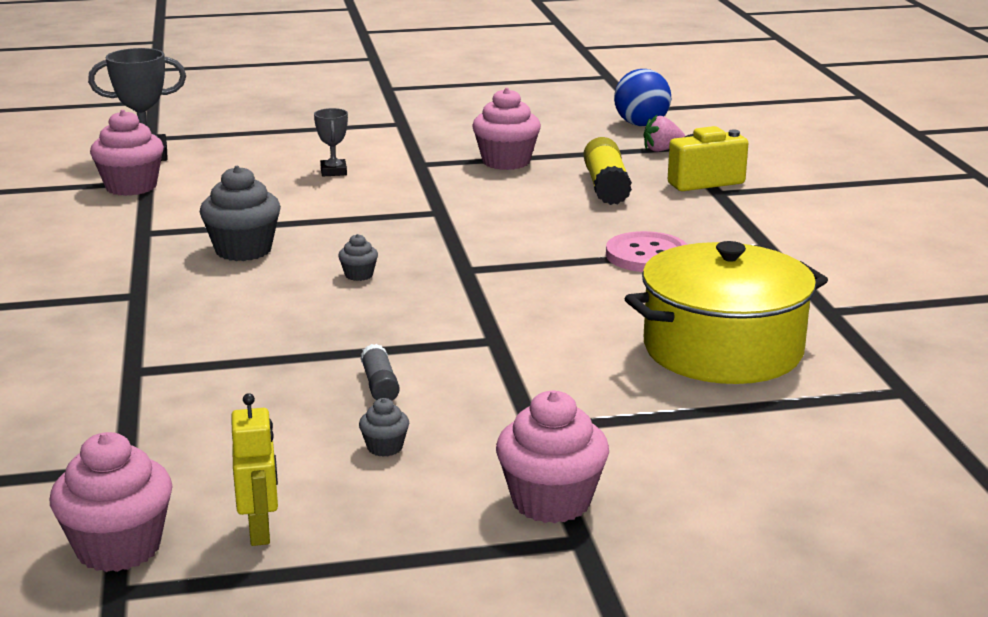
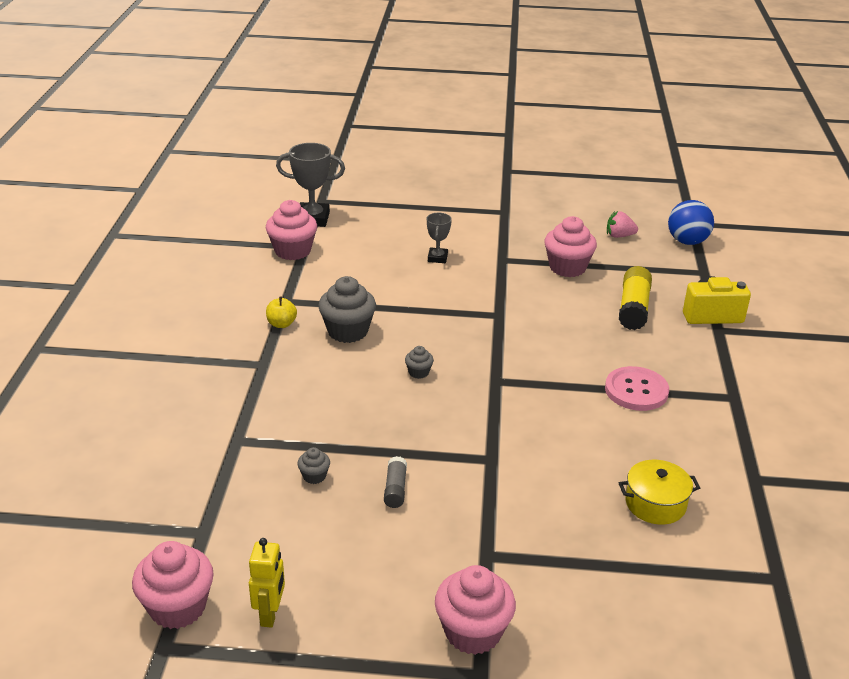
camera: 15 degrees right, 10 degrees up
(147, 254) = (281, 324): none -> yellow apple
(385, 447) = (378, 552): grey cupcake -> grey cupcake (314, 476)
(662, 150) = (692, 273): pink strawberry -> pink strawberry (619, 236)
(723, 349) = (655, 504): yellow pot -> yellow pot, size x0.51

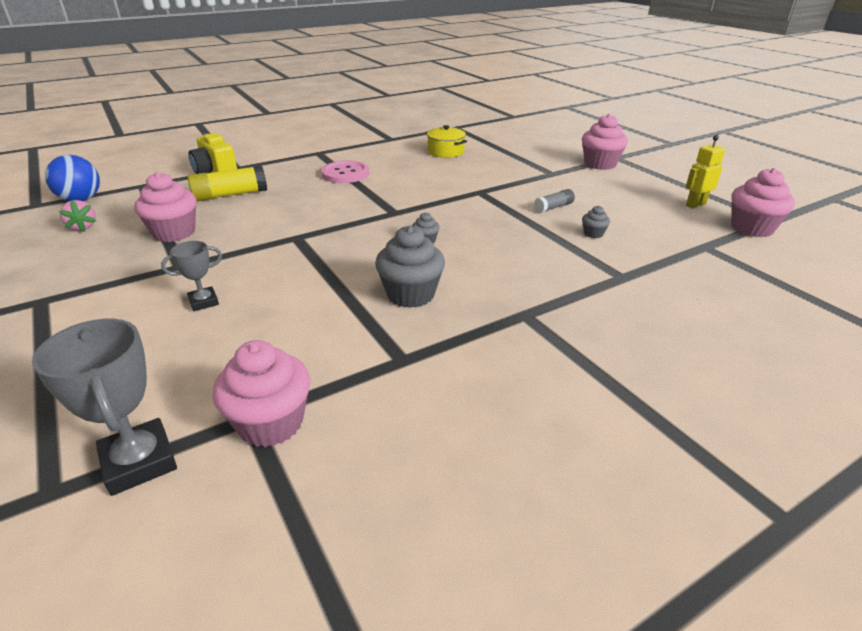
camera: 125 degrees left, 0 degrees up
(281, 324) = (449, 338): yellow apple -> none

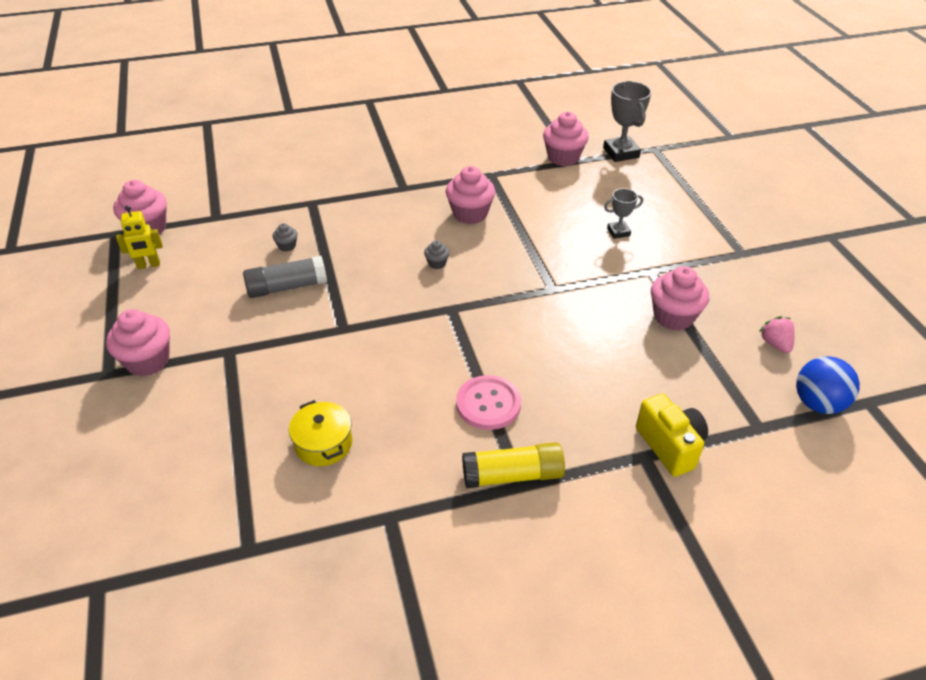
camera: 165 degrees left, 10 degrees up
(230, 195) = (634, 379): yellow glue stick -> yellow glue stick (512, 475)
(411, 294) = (470, 214): grey cupcake -> pink cupcake
(553, 207) = (287, 287): grey glue stick -> grey glue stick, size x1.78

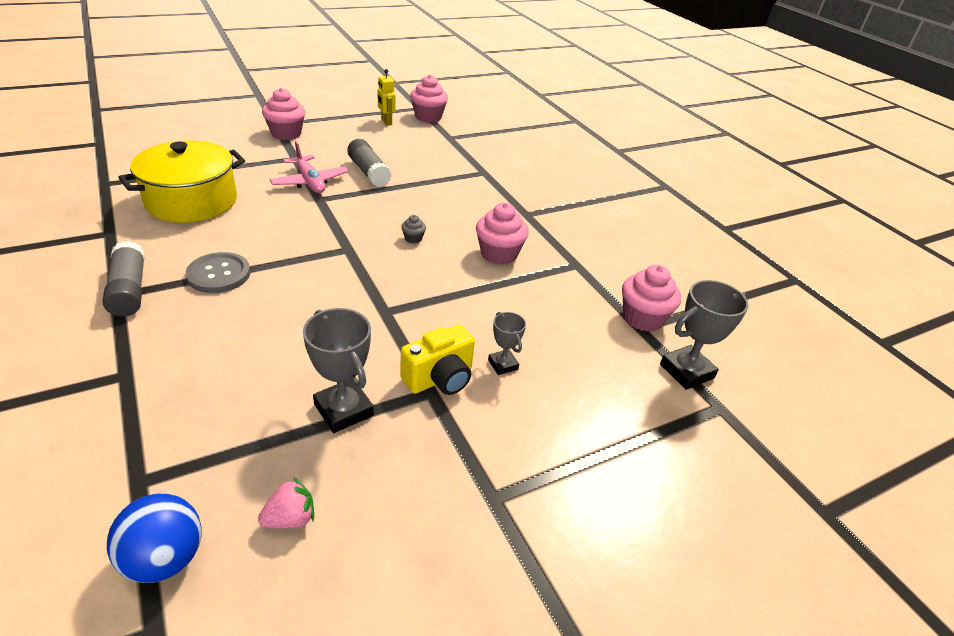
camera: 75 degrees right, 5 degrees down
(287, 246) = (421, 167): grey cupcake -> none
(299, 336) = (310, 182): none -> pink plane
(323, 443) = (192, 201): yellow pot -> yellow pot, size x1.98
(488, 404) = (219, 274): pink button -> grey button
(512, 475) = (129, 290): yellow glue stick -> grey glue stick
(670, 446) = (132, 396): yellow camera -> yellow camera (440, 379)
(673, 317) = (343, 410): pink cupcake -> grey trophy

